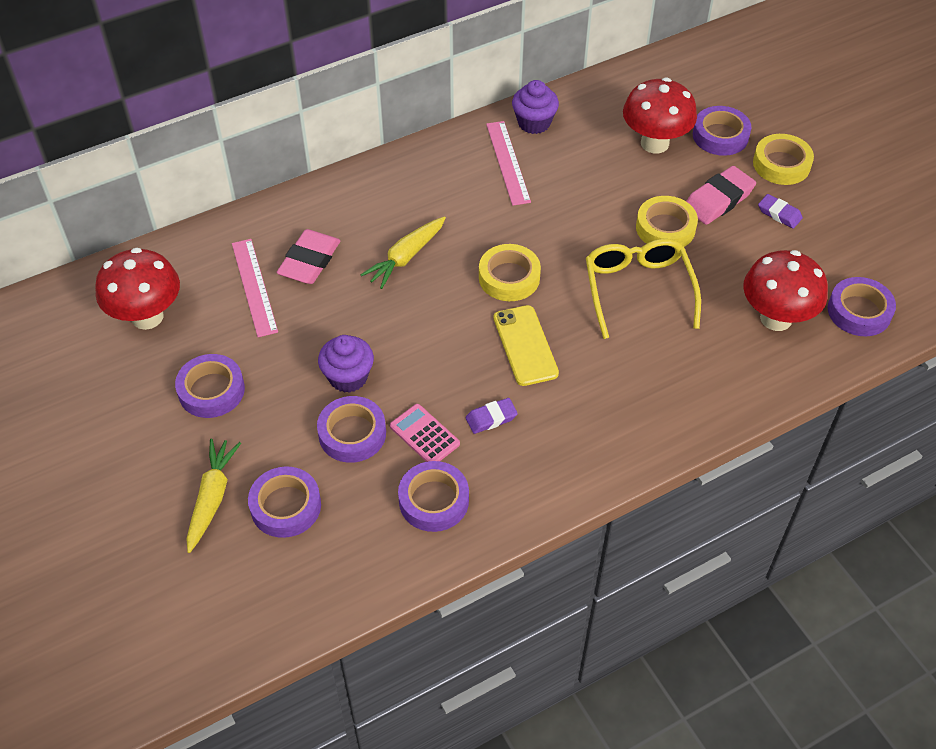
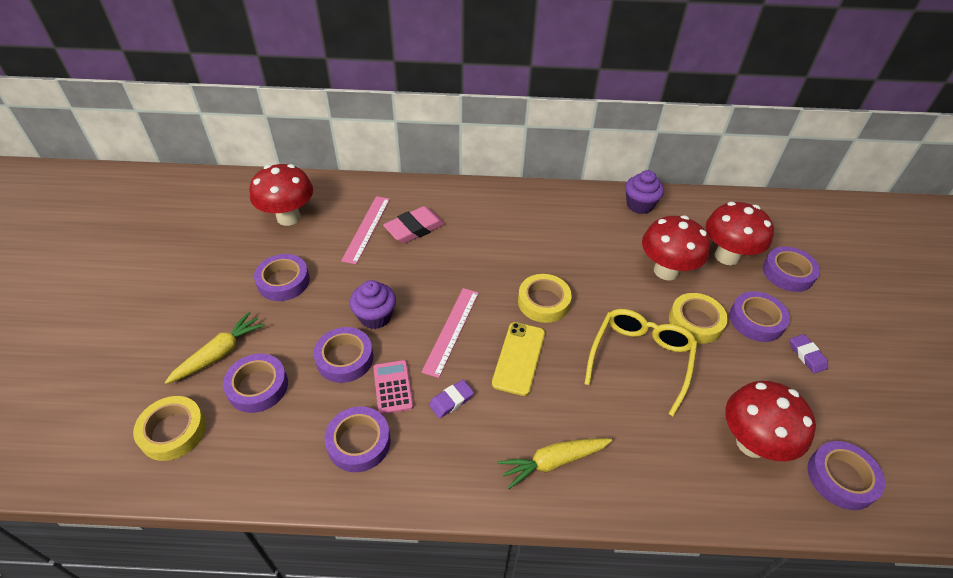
camera: 30 degrees right, 5 degrees down
(406, 257) = (480, 254): yellow carrot -> yellow carrot (553, 462)
(491, 418) = (451, 401): purple eraser -> purple eraser turned 45 degrees counterclockwise
(507, 162) = (601, 223): pink ruler -> pink ruler (451, 330)
(606, 187) = (666, 271): none -> red mushroom
(718, 200) = (756, 320): pink eraser -> purple tape
(781, 164) = (832, 317): yellow tape -> yellow tape (173, 431)

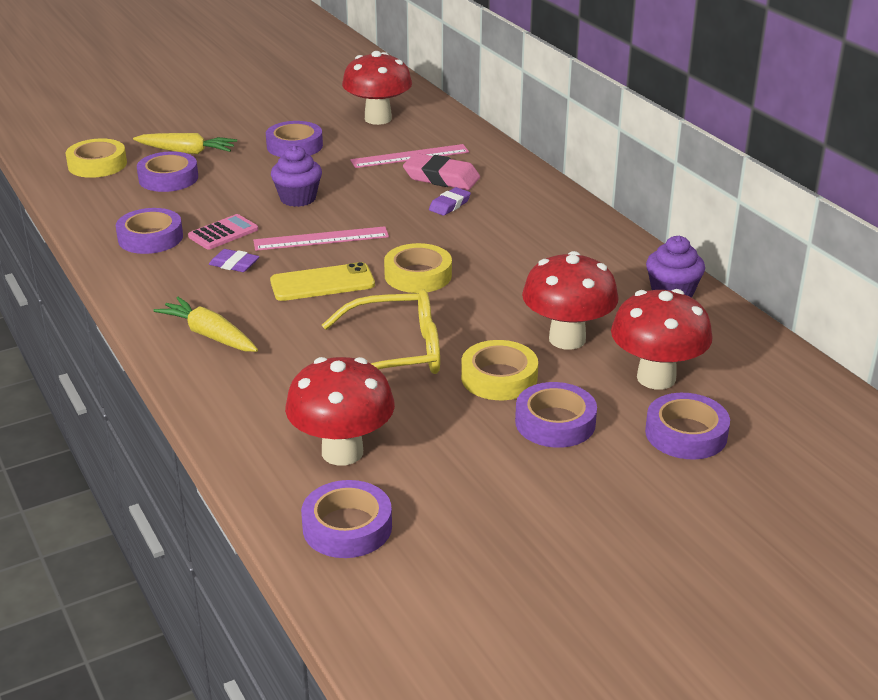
camera: 60 degrees right, 15 degrees down
(345, 358) = (234, 202): purple tape -> none
(807, 355) = (533, 473): purple eraser -> purple eraser (449, 205)

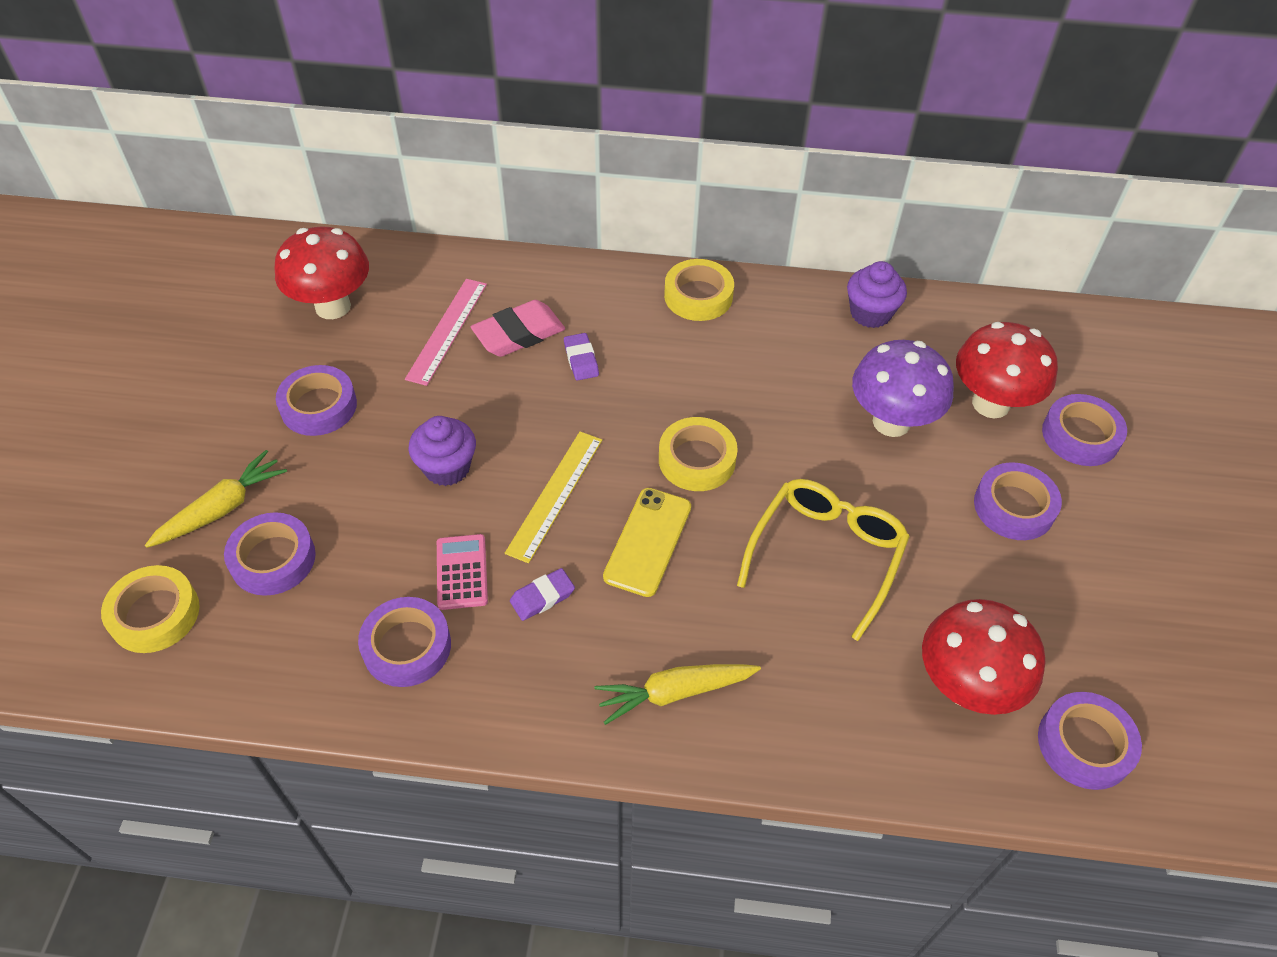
camera: 55 degrees left, 20 degrees up
(321, 239) = (555, 495): pink ruler -> yellow ruler
(499, 378) = (920, 504): yellow tape -> yellow tape (698, 296)
(567, 339) = (891, 422): red mushroom -> purple mushroom

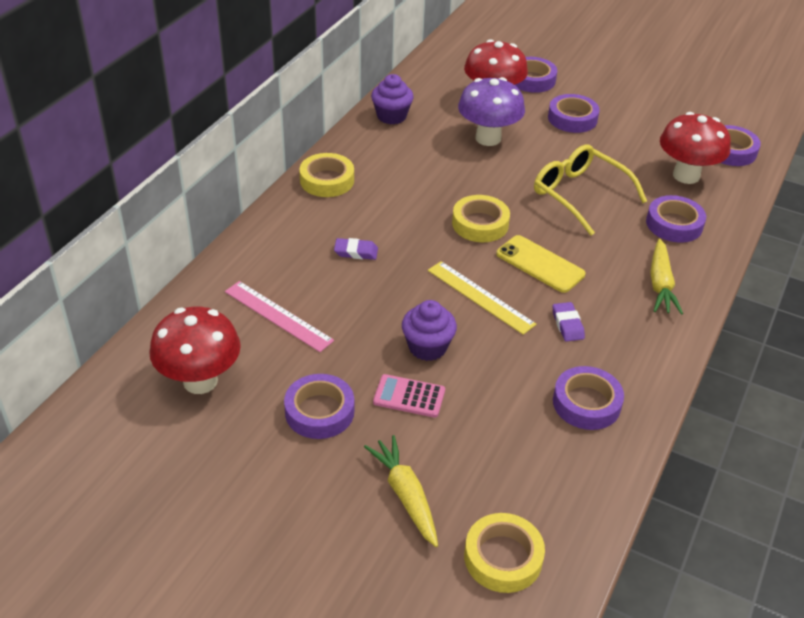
camera: 70 degrees left, 10 degrees down
(273, 559) = (475, 468): purple tape -> purple tape (674, 224)
(462, 572) = (531, 360): pink calculator -> pink calculator (409, 396)
(519, 334) = (308, 277): pink eraser -> none

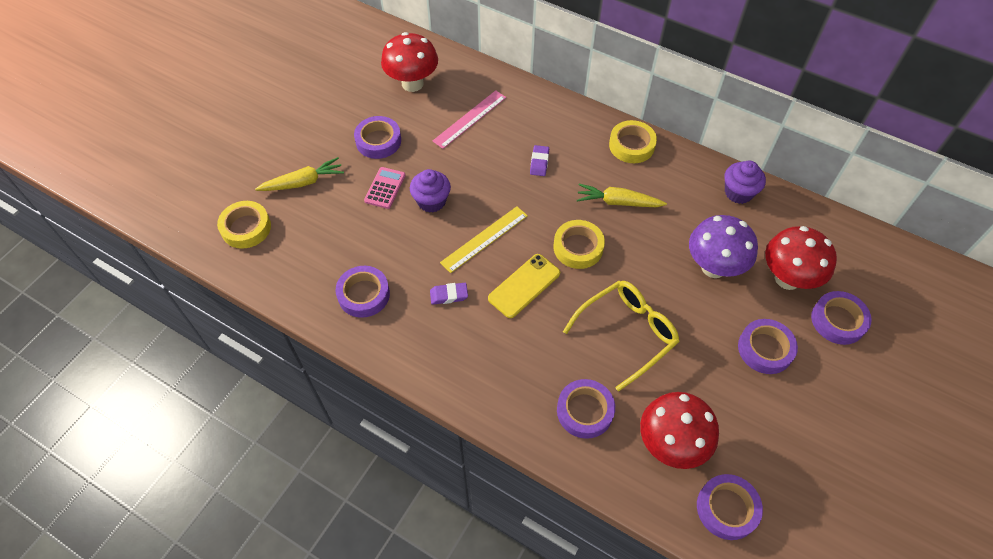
camera: 95 degrees right, 15 degrees up
(660, 284) = (496, 378): yellow carrot -> yellow carrot (618, 202)

